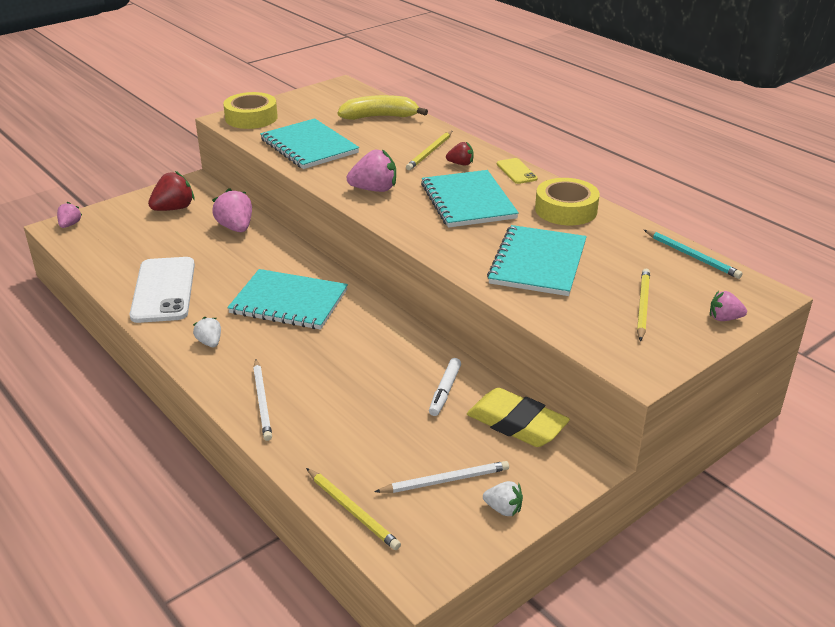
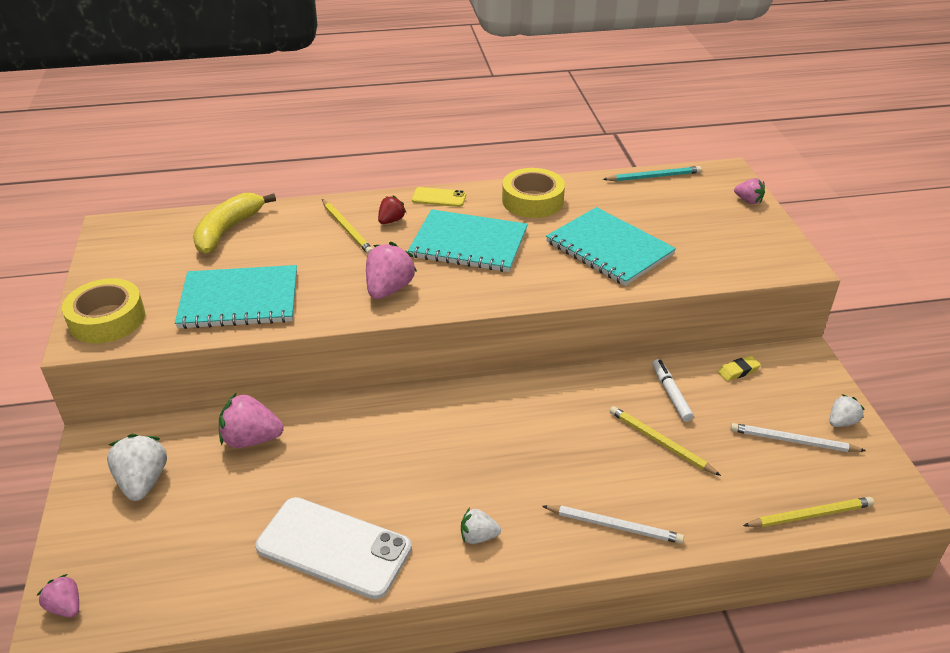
camera: 60 degrees left, 5 degrees up
(174, 209) = (143, 482): red strawberry -> white strawberry
(289, 302) = (448, 446): turquoise notebook -> none
(445, 391) = (671, 394): white marker -> white marker turned 150 degrees counterclockwise
(445, 480) = (793, 441): white pencil -> white pencil turned 90 degrees counterclockwise
(516, 424) = (738, 371): yellow eraser -> yellow eraser, size x0.45
(642, 306) = (709, 227): yellow pencil -> yellow pencil (660, 442)
(724, 318) = (748, 200): pink strawberry -> pink strawberry turned 90 degrees counterclockwise

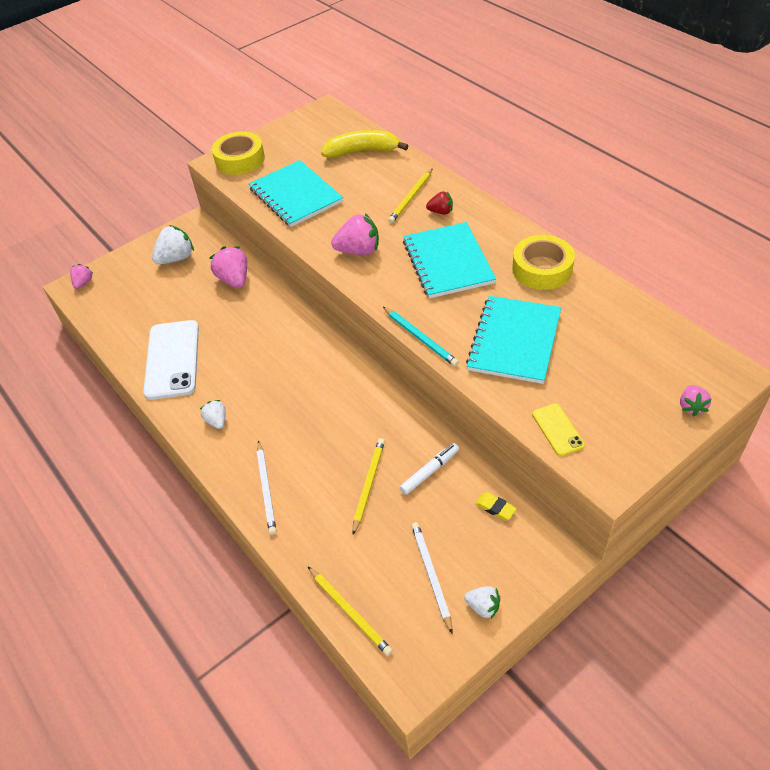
camera: 65 degrees right, 10 degrees up
(439, 197) = (494, 219): yellow phone -> yellow phone (558, 430)
(654, 177) = (663, 325): turquoise pencil -> turquoise pencil (420, 338)

